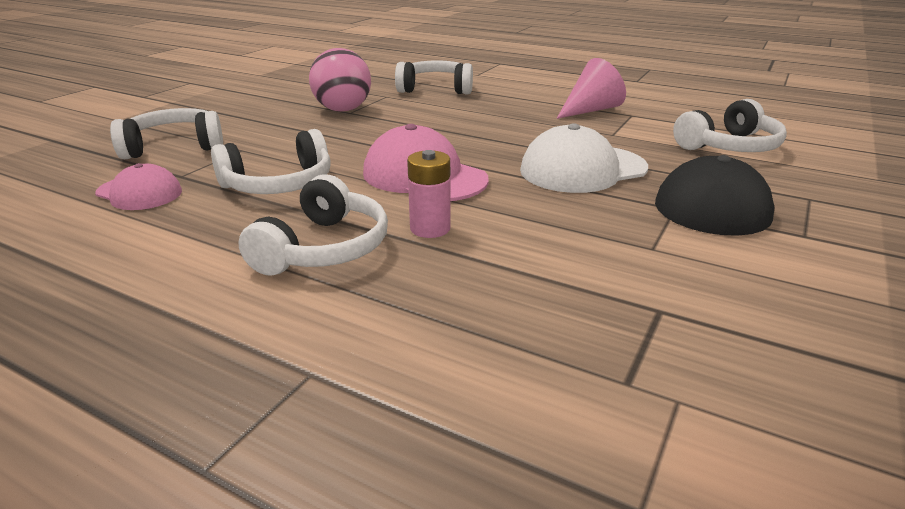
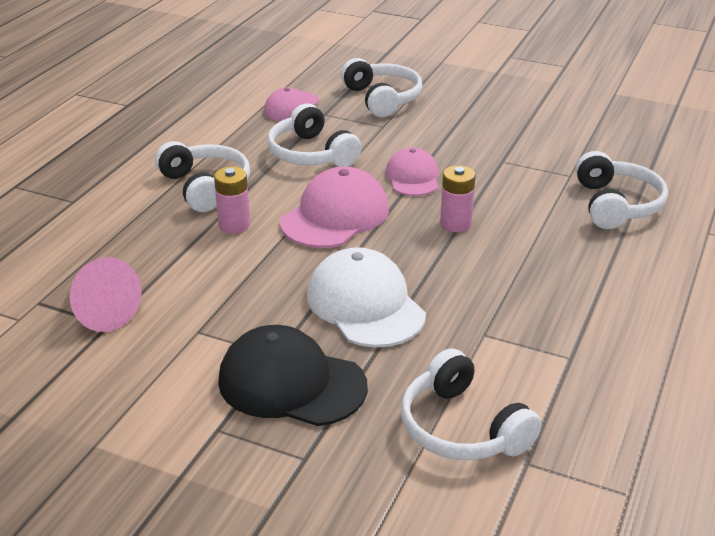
camera: 85 degrees right, 5 degrees up
(324, 248) = (205, 187): white headphones -> white headphones turned 135 degrees counterclockwise
(343, 110) = (507, 156): pink ball -> none
(361, 142) = (412, 177): none -> pink cap
(451, 132) = (455, 224): none -> pink battery
(590, 110) = (577, 323): pink cone -> pink cone (101, 311)

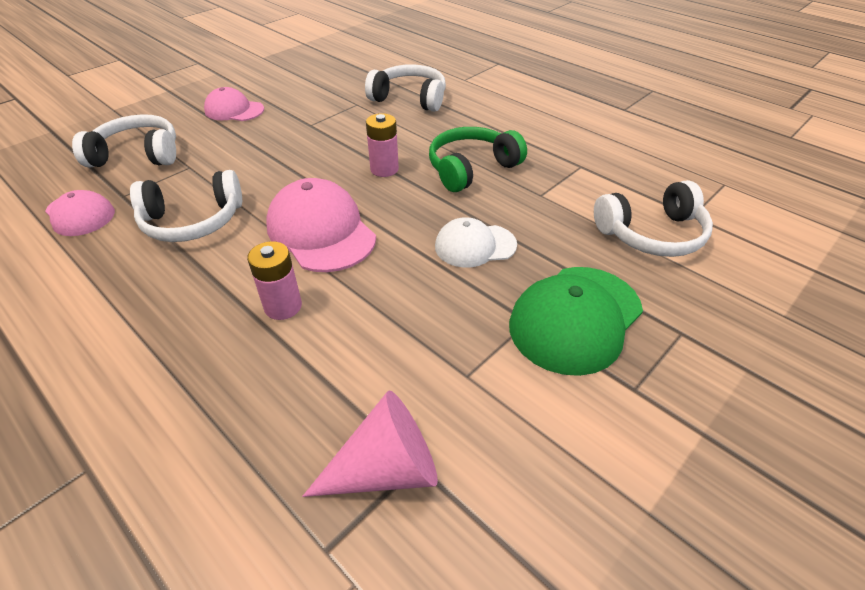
camera: 70 degrees left, 10 degrees up
(205, 187) = (181, 315): white headphones -> none
(291, 383) = (575, 318): black cap -> green cap
(365, 305) = (475, 245): white cap -> white cap, size x0.63
(412, 177) = (294, 172): pink cap -> pink cap (234, 110)
(500, 277) = (471, 168): none -> green headphones

